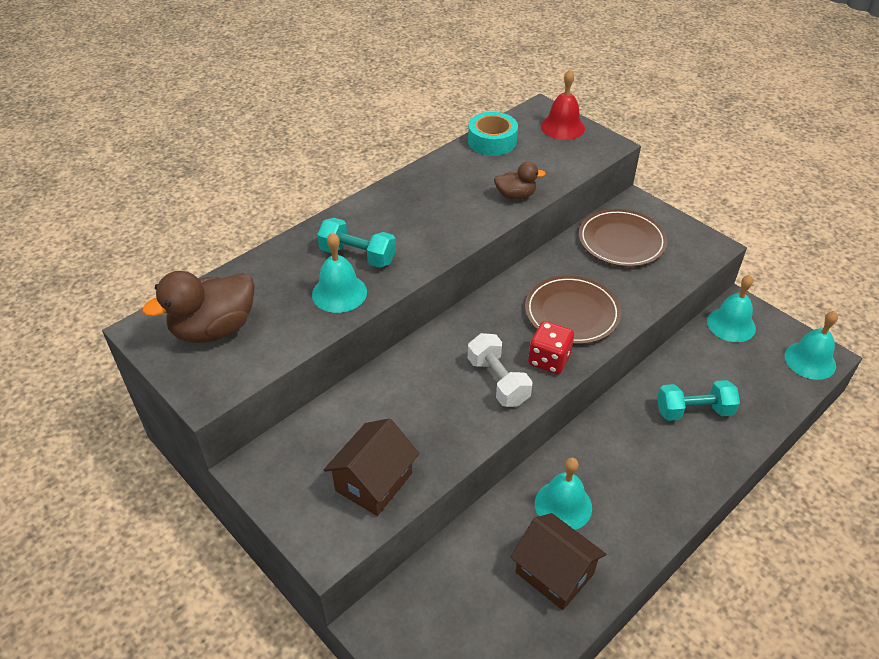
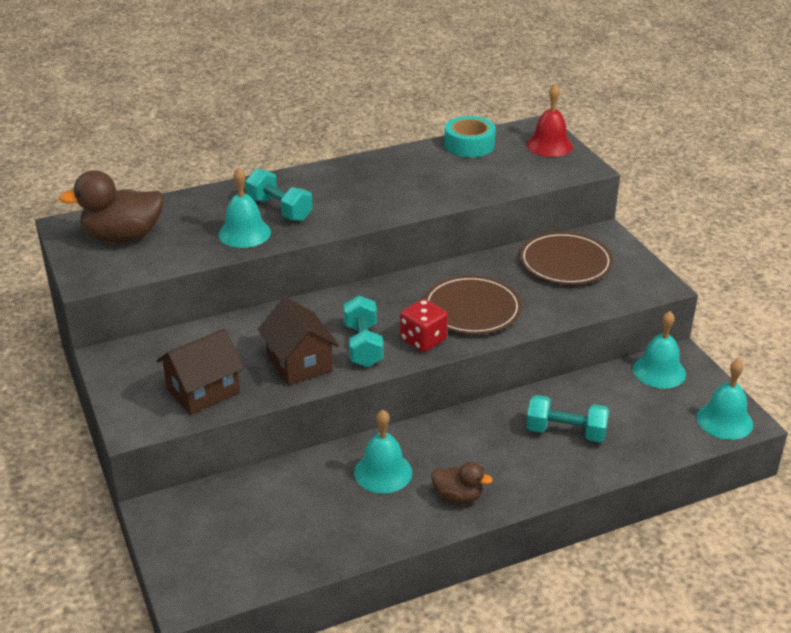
camera: 20 degrees right, 10 degrees down
(498, 381) = (363, 345): white dumbbell -> turquoise dumbbell
(515, 195) = (459, 192): brown duck -> brown duck (458, 497)
(554, 573) = (340, 519): brown house -> brown house (299, 363)

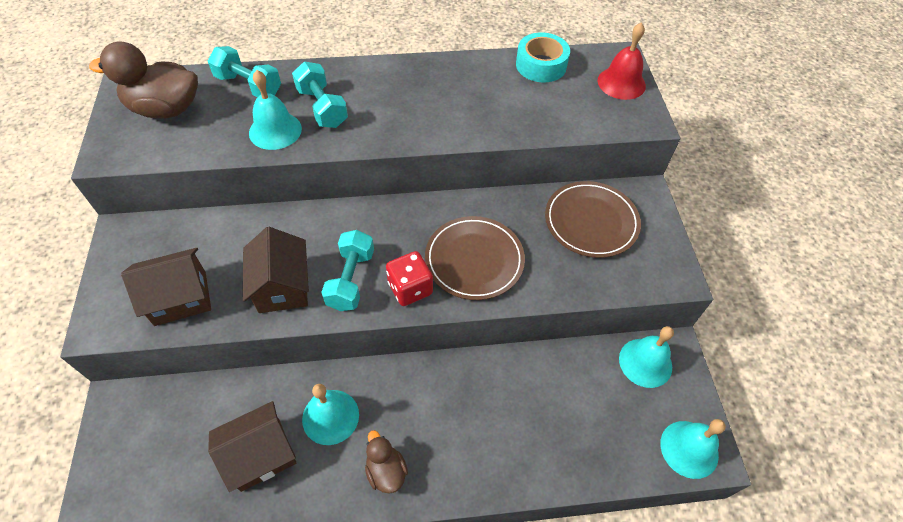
camera: 15 degrees right, 20 degrees up
(330, 513) = (260, 454): none -> brown house
(458, 497) = (386, 471): brown duck -> brown duck turned 150 degrees counterclockwise
(566, 432) = (522, 417): turquoise dumbbell -> turquoise dumbbell (249, 85)

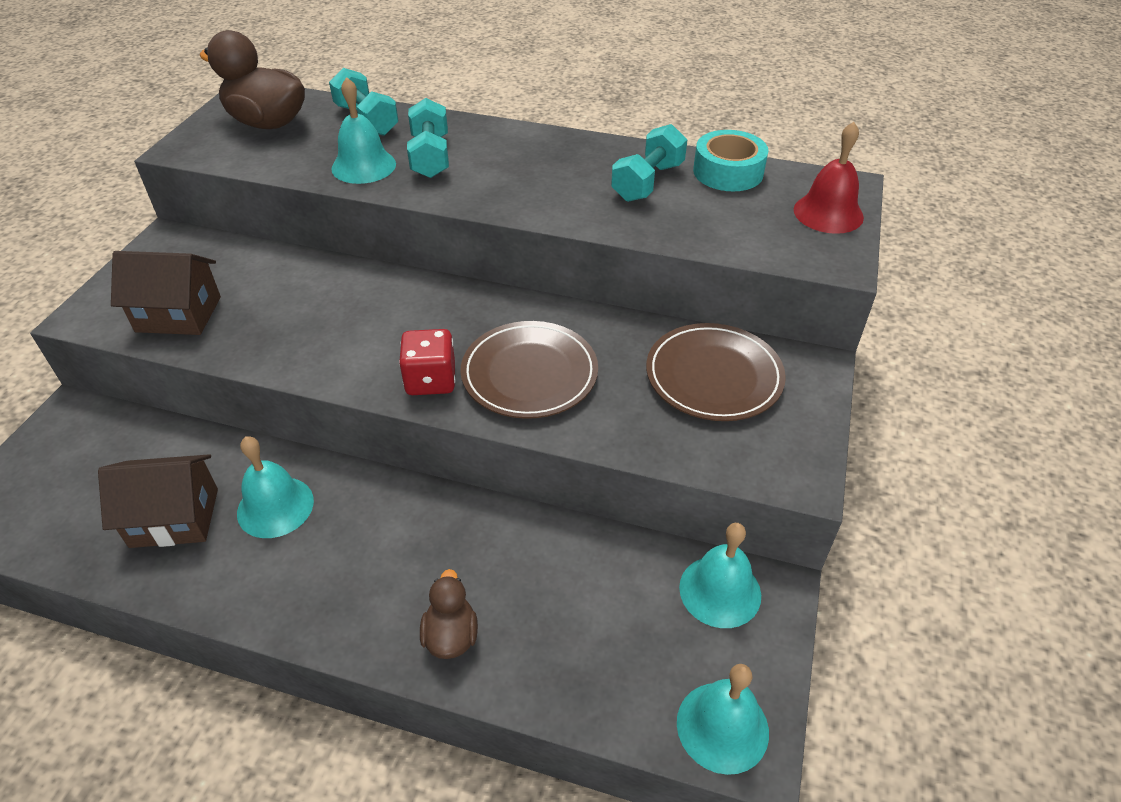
camera: 25 degrees right, 10 degrees down
(282, 286) = (289, 335): brown house -> none
(351, 280) = (369, 351): turquoise dumbbell -> turquoise dumbbell (648, 182)
(386, 471) = (299, 590): brown duck -> brown duck (451, 635)

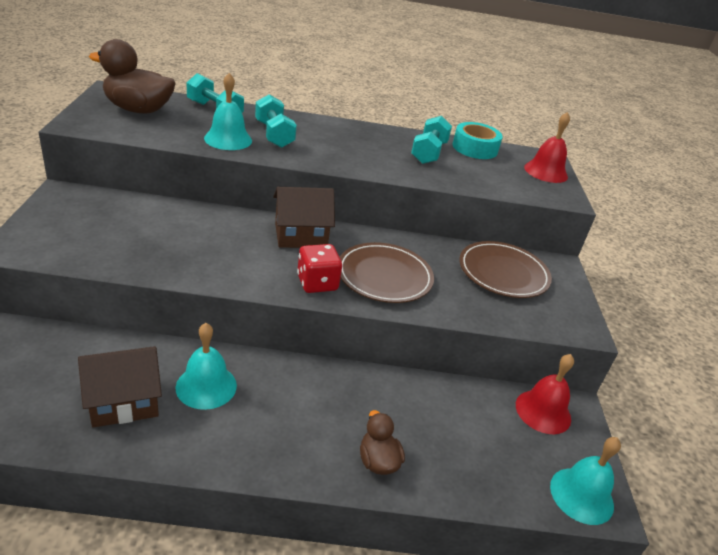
camera: 20 degrees left, 10 degrees down
(178, 314) = (97, 245): brown house -> brown house (300, 235)
(720, 591) = (543, 411): turquoise bell -> red bell

